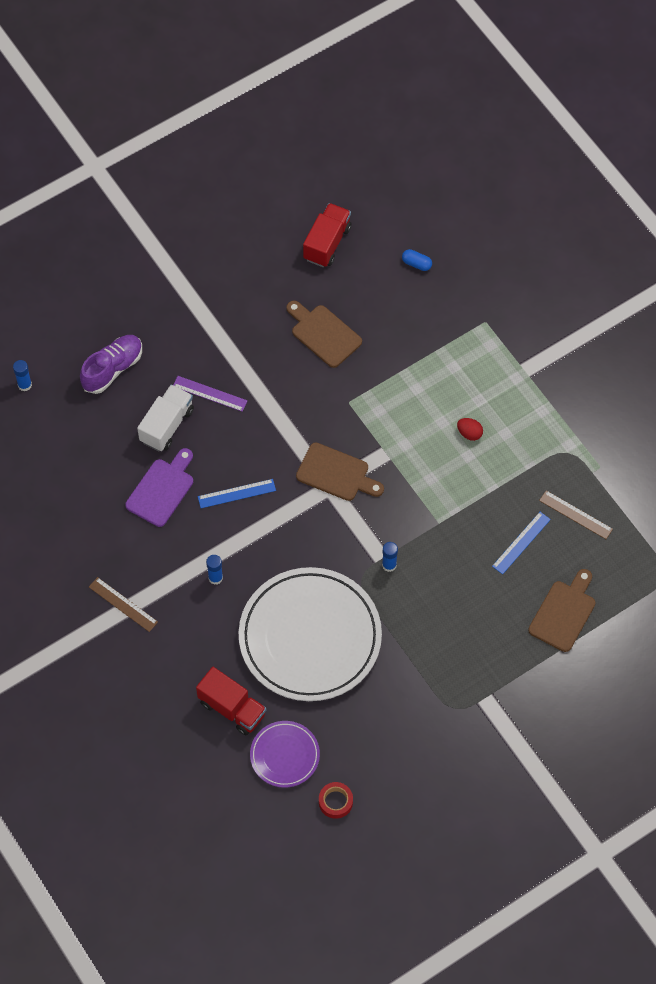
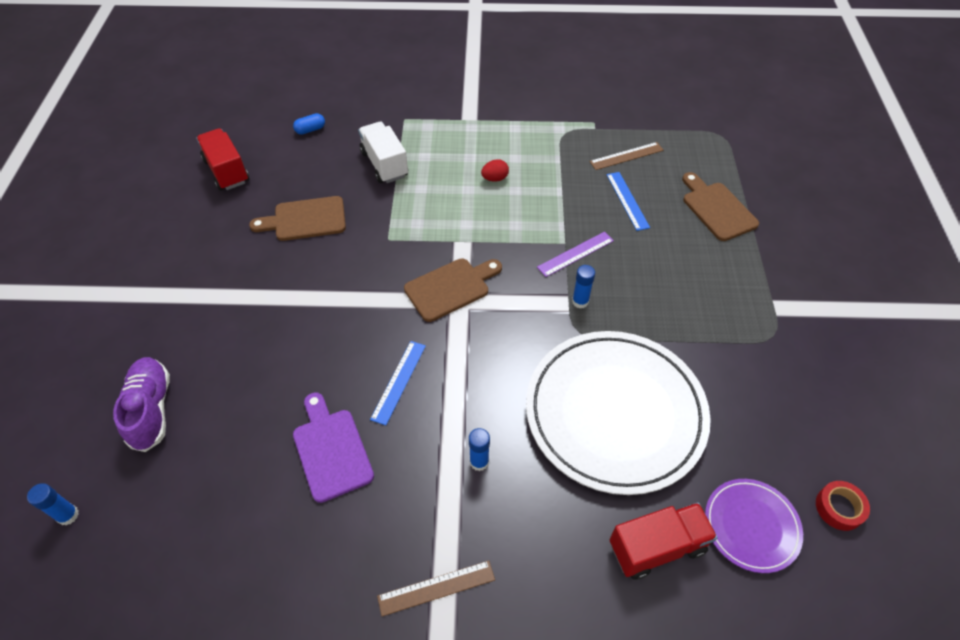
camera: 55 degrees left, 10 degrees down
(167, 425) = (264, 398): white truck -> white truck (384, 164)
(209, 393) = (270, 339): purple ruler -> purple ruler (575, 254)

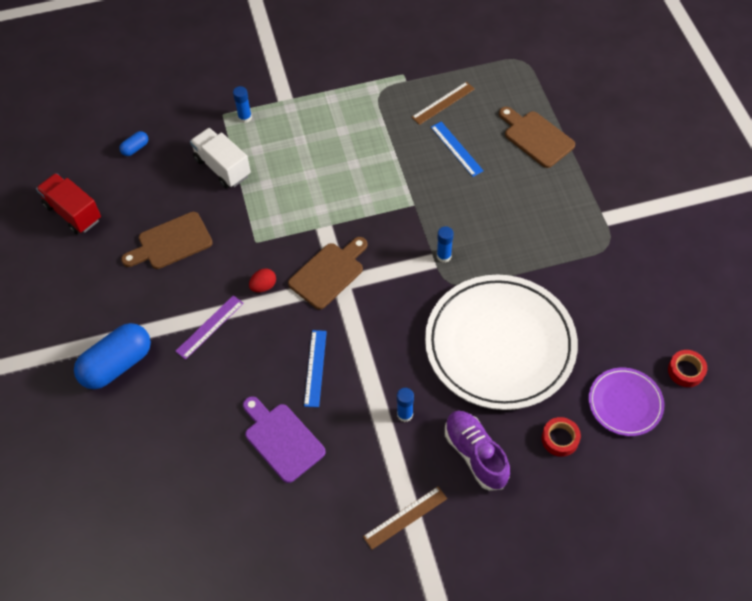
camera: 15 degrees left, 5 degrees up
(68, 515) = (87, 553): blue glue stick -> blue glue stick (245, 117)
(151, 409) = (113, 450): purple shoe -> purple shoe (475, 454)
(198, 322) = (117, 365): none -> blue capsule
(495, 178) = (331, 156): red egg -> red egg (263, 286)
(575, 254) = (426, 213): purple ruler -> purple ruler (210, 327)
(657, 547) = (560, 439): red truck -> red tape

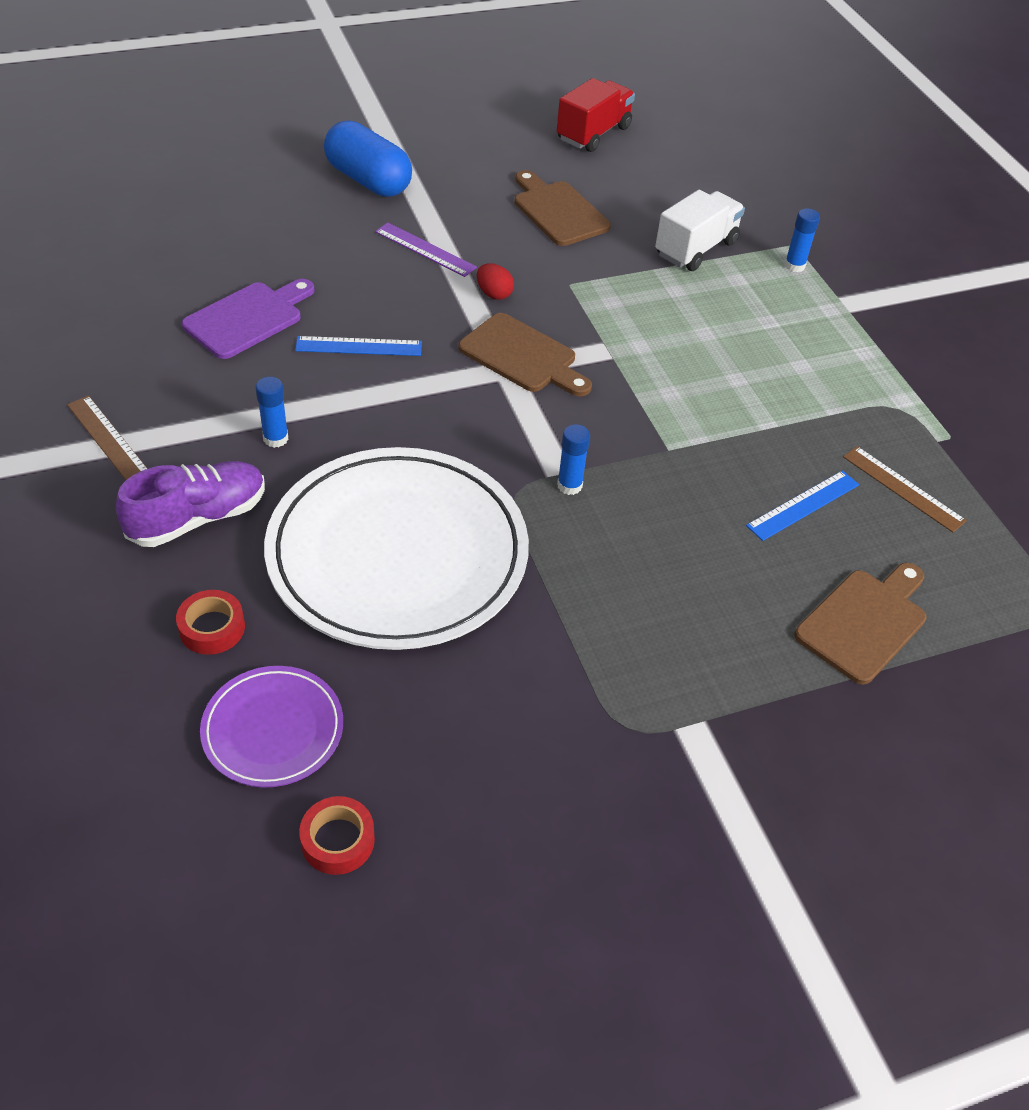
camera: 80 degrees right, 10 degrees down
(135, 148) = (709, 173): blue capsule -> none

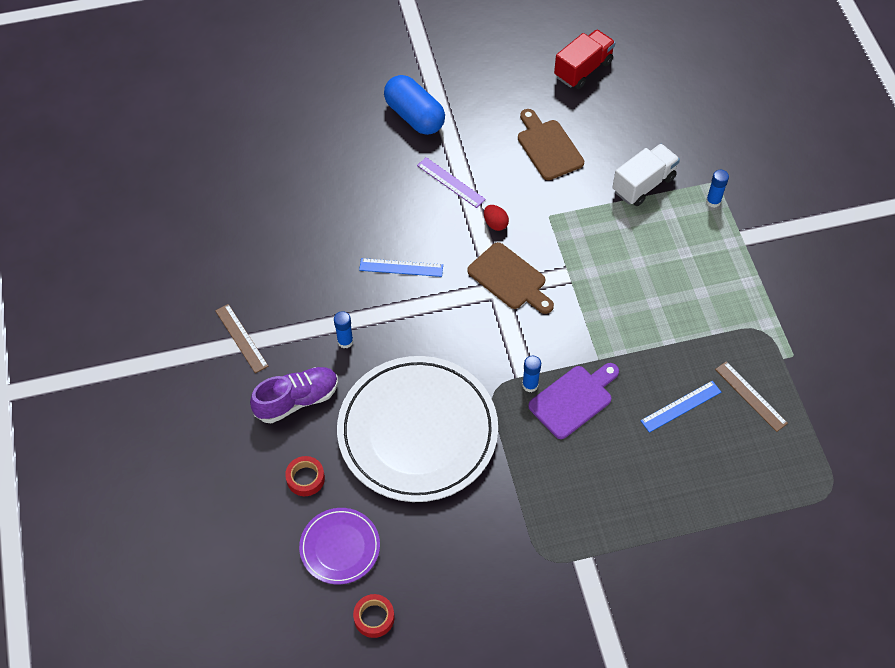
camera: 10 degrees right, 10 degrees up
(247, 318) = (328, 241): purple cutting board -> purple cutting board (573, 399)
(864, 622) = (703, 495): brown cutting board -> none

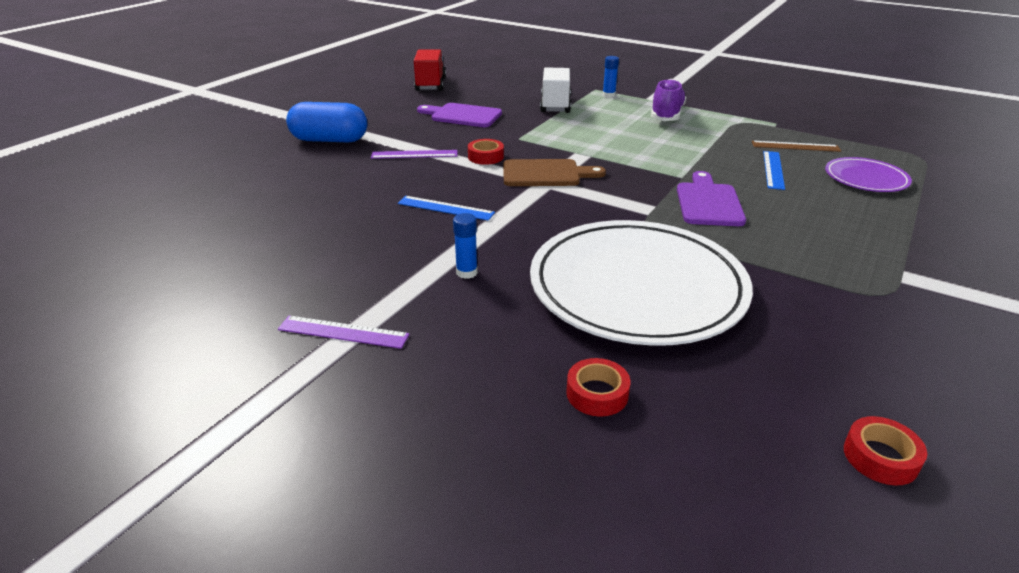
camera: 45 degrees left, 25 degrees down
(241, 338) = (343, 332): brown ruler -> purple ruler
(297, 400) = (484, 339): purple shoe -> purple shoe (666, 115)
(340, 547) = (734, 424): purple plate -> purple plate (865, 179)
(401, 267) = (445, 208): blue ruler -> blue ruler turned 60 degrees clockwise
(495, 224) = (485, 157): red egg -> red tape
(530, 385) = (665, 212): blue glue stick -> none
(548, 147) = (463, 115): brown cutting board -> purple cutting board

